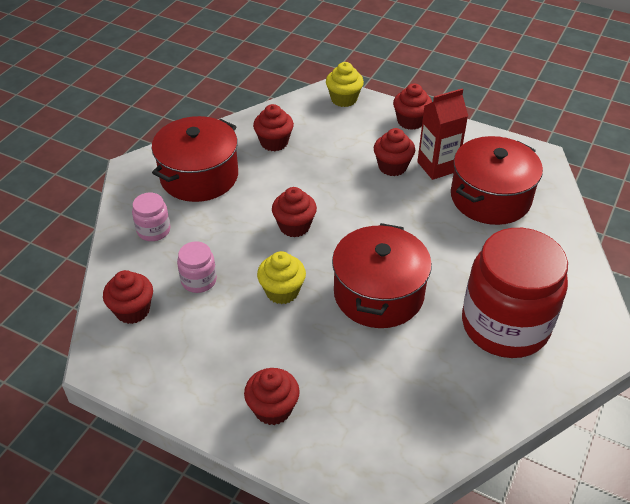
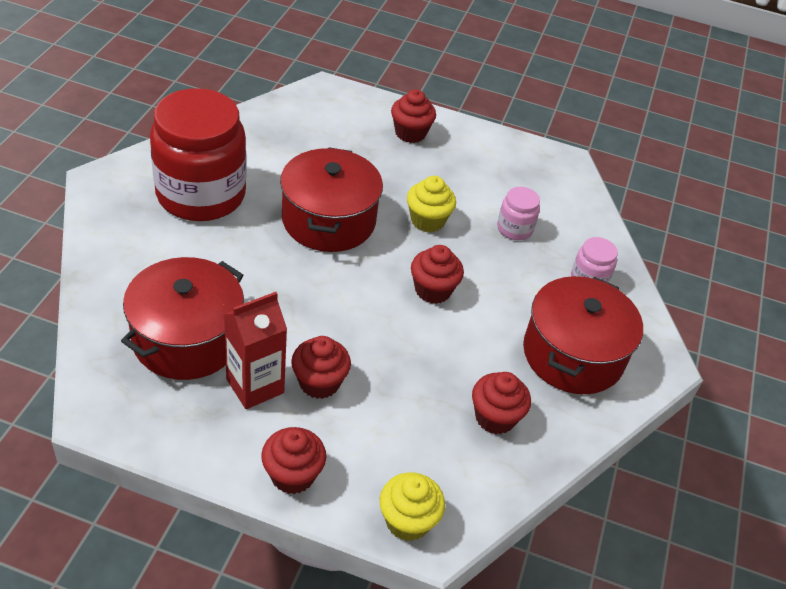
camera: 165 degrees right, 0 degrees up
(132, 310) = (563, 201): red cupcake -> none

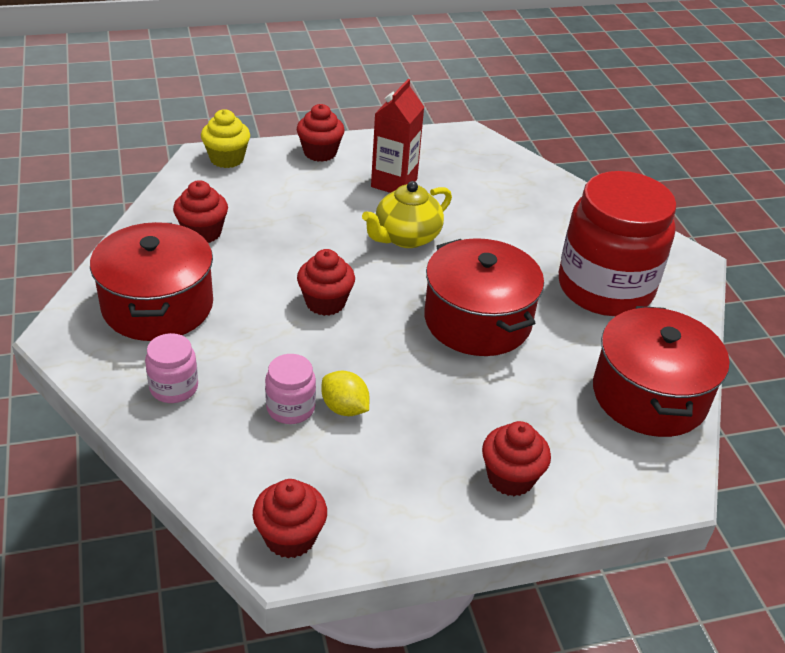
camera: 150 degrees right, 5 degrees down
(187, 338) = (471, 189): red pot -> red pot (649, 395)
(309, 316) = (406, 237): none -> yellow teapot
(319, 382) = (353, 201): red cupcake -> red cupcake (290, 537)
(427, 220) = (388, 369): yellow cupcake -> none
(478, 212) = (344, 408): none -> yellow lemon

